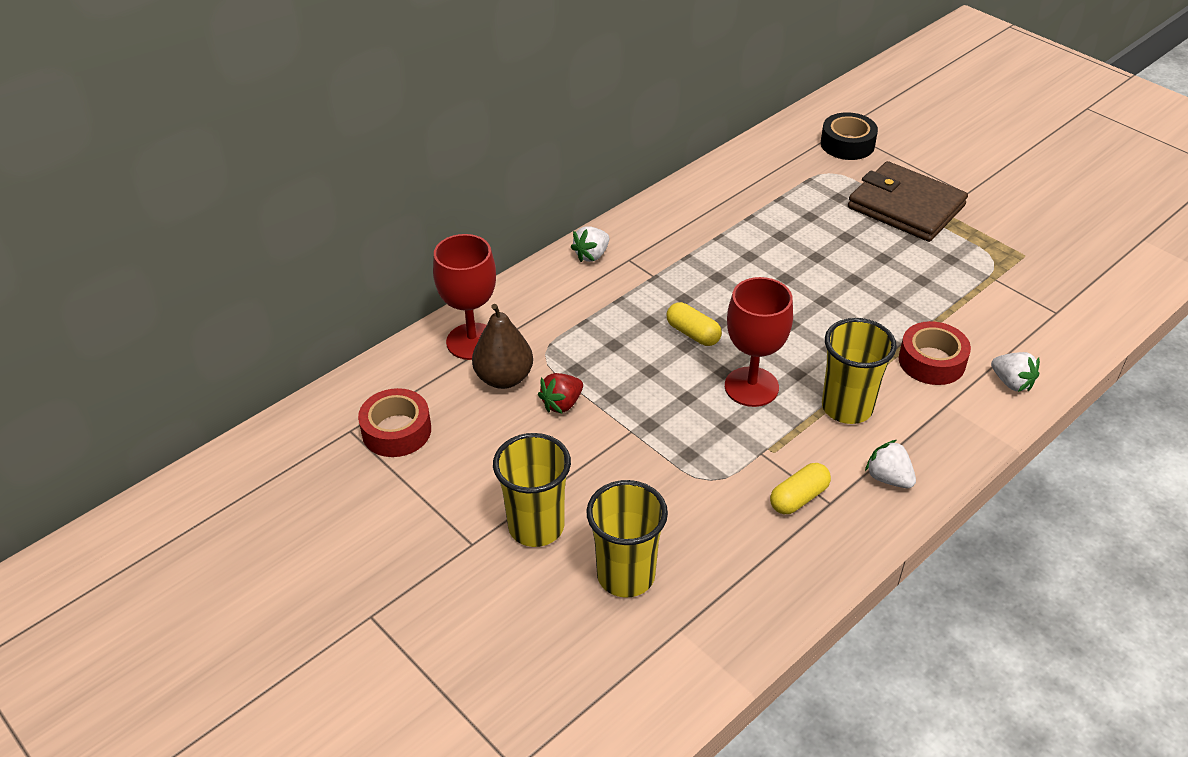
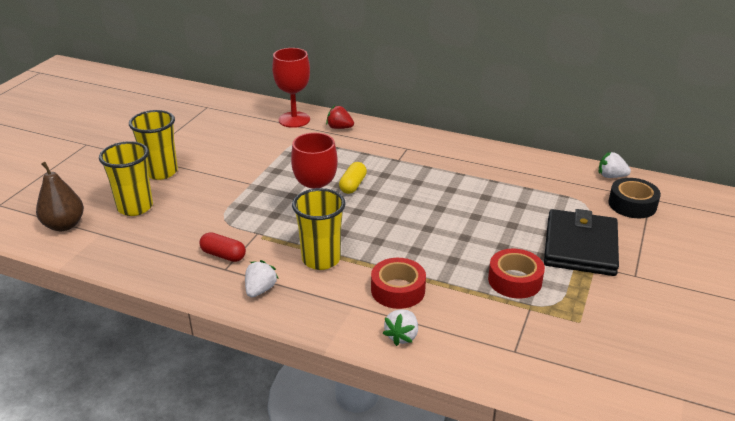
camera: 65 degrees right, 10 degrees down
(396, 431) = (213, 118): red tape -> red tape (514, 280)
(504, 378) = (270, 135): brown pear -> brown pear (64, 225)
(562, 404) = (260, 157): red strawberry -> red strawberry (339, 128)
(591, 255) = (399, 135): white strawberry -> white strawberry (611, 176)
(798, 498) = (223, 255): yellow capsule -> red capsule
(906, 207) = (580, 246): brown wallet -> black wallet

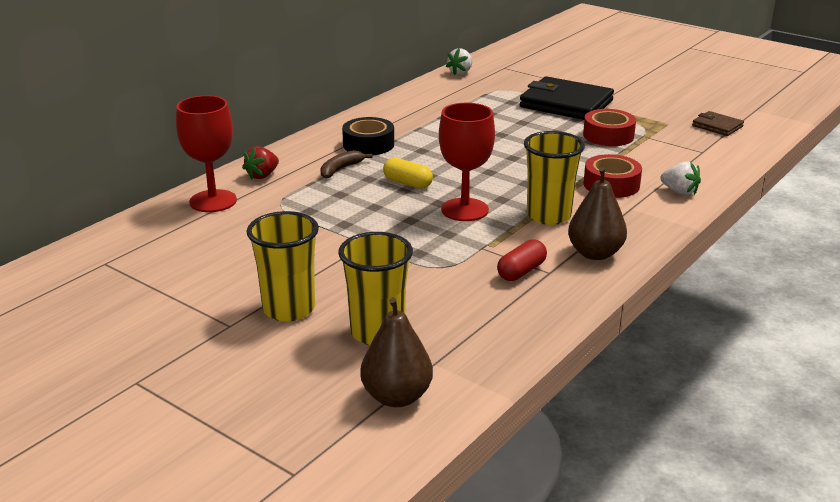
camera: 75 degrees left, 5 degrees down
(260, 290) = (595, 253): white strawberry -> brown pear
(364, 154) = (340, 169): none -> brown banana
(598, 362) = (717, 126): none -> brown wallet
(632, 204) = (510, 75): black tape -> black tape (368, 144)

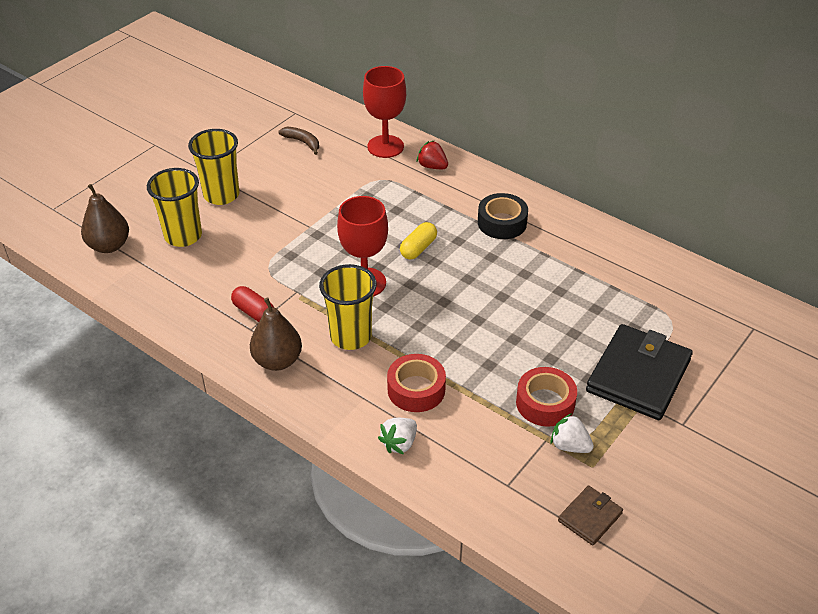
camera: 90 degrees right, 15 degrees up
(340, 169) = (446, 208): brown banana -> brown banana (302, 142)
(460, 72) = (722, 289): white strawberry -> white strawberry (569, 446)

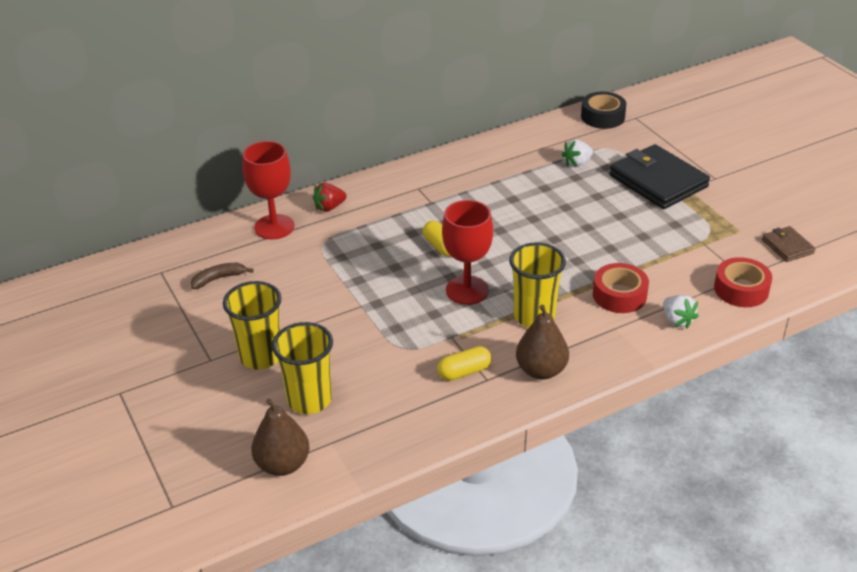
camera: 65 degrees left, 5 degrees down
(254, 312) = (464, 372): red capsule -> yellow capsule
(502, 223) = (439, 192): black tape -> black tape (602, 117)
(545, 403) = (666, 233): red tape -> red tape (741, 289)
(569, 446) = (715, 234): white strawberry -> white strawberry (577, 163)

